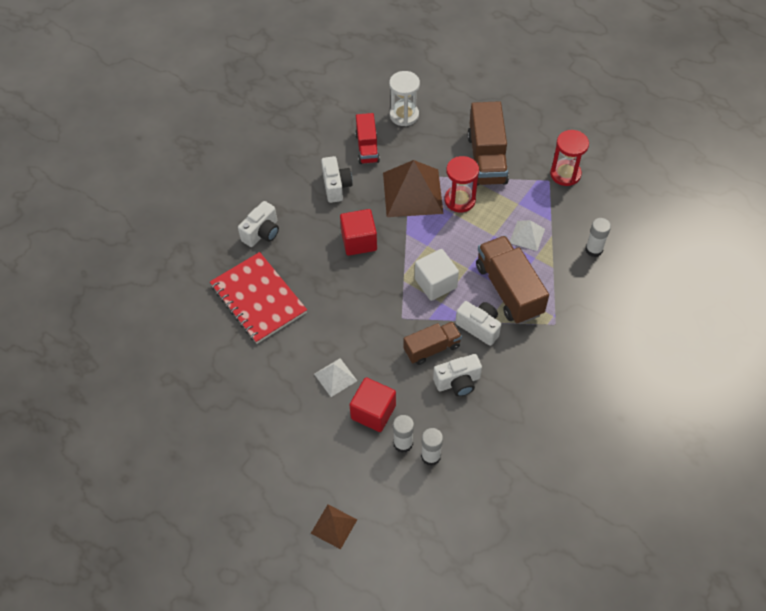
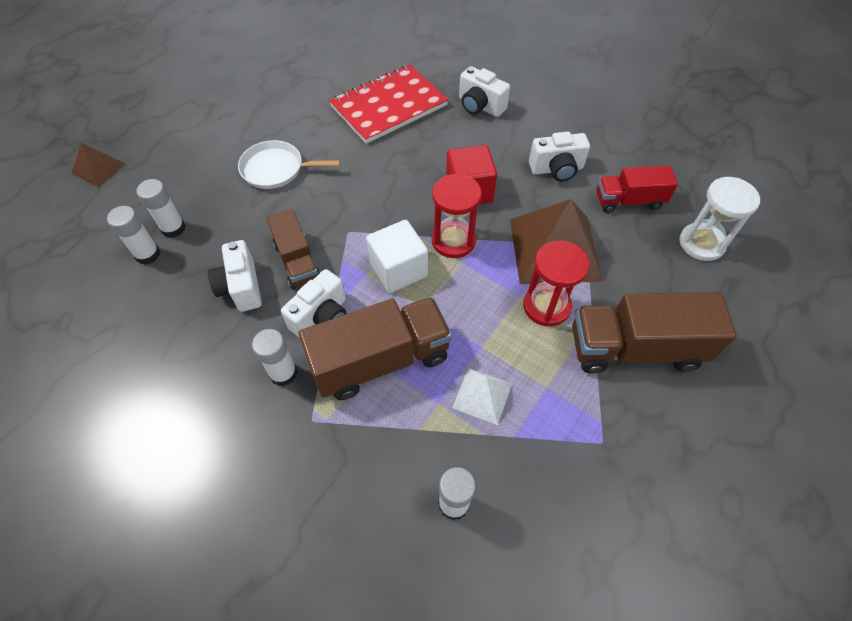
camera: 90 degrees right, 0 degrees up
(335, 377) = (276, 169): white pyramid -> white pan
(373, 412) = (222, 202): red cube -> none
(524, 344) = (283, 373): none -> white glue stick
(565, 174) = (621, 473): red hourglass -> red hourglass (453, 240)

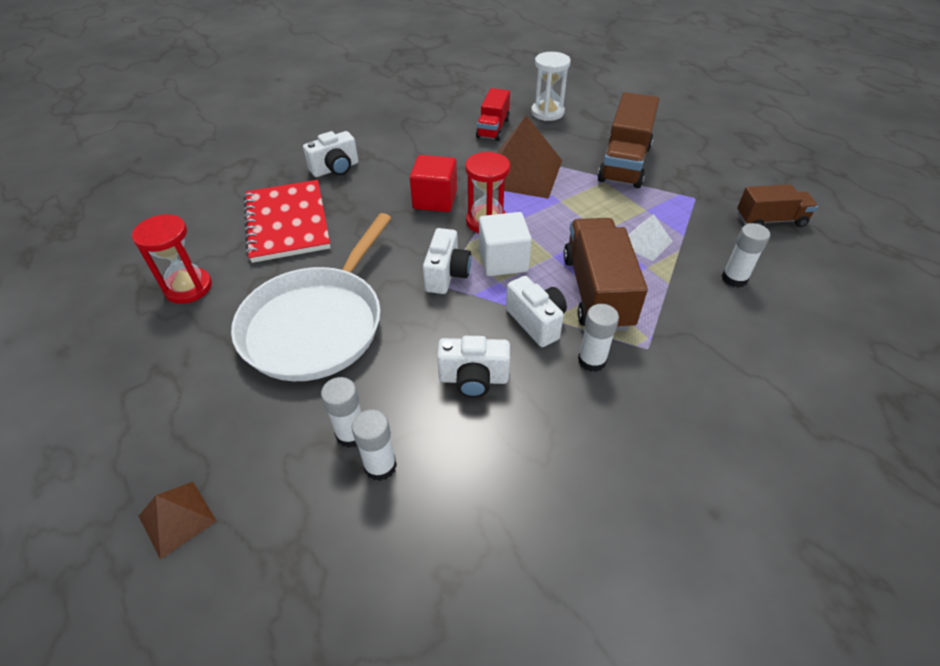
camera: 70 degrees left, 10 degrees down
(276, 169) = (317, 324): white pan -> white pan, size x1.89
(297, 261) = (460, 328): brown truck -> brown truck (770, 220)
(546, 306) = (574, 191): red hourglass -> red hourglass (188, 287)
(556, 169) = (440, 150): white camera -> white camera (447, 274)

